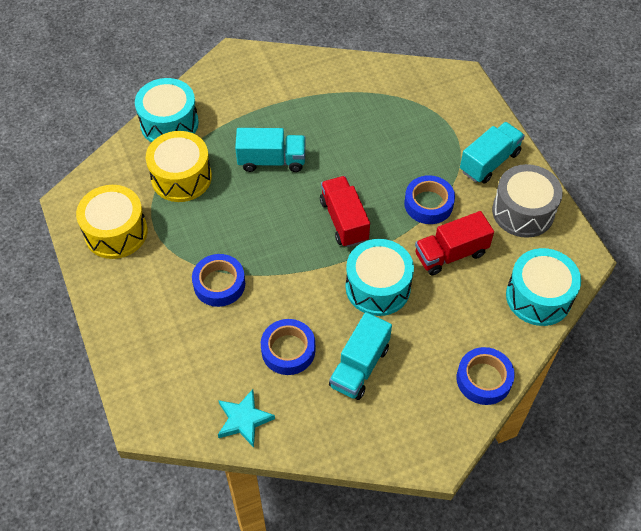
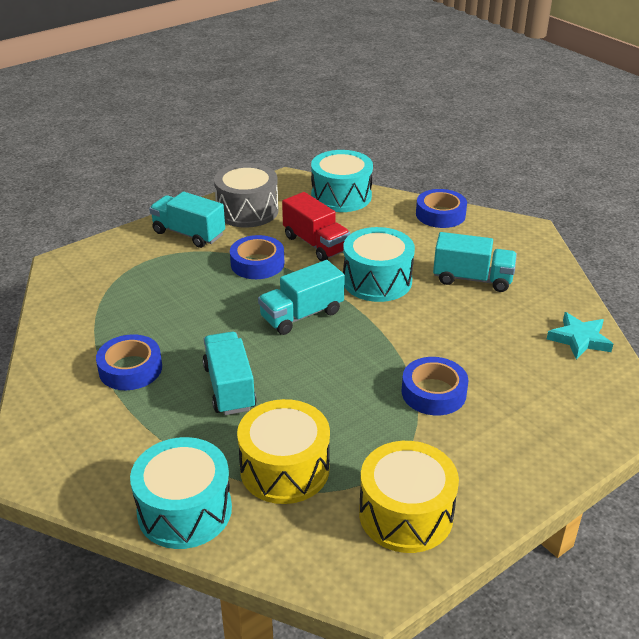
camera: 105 degrees left, 20 degrees down
(288, 350) = (484, 325): blue tape -> blue tape (130, 369)
(344, 220) = (302, 315): red truck -> turquoise truck

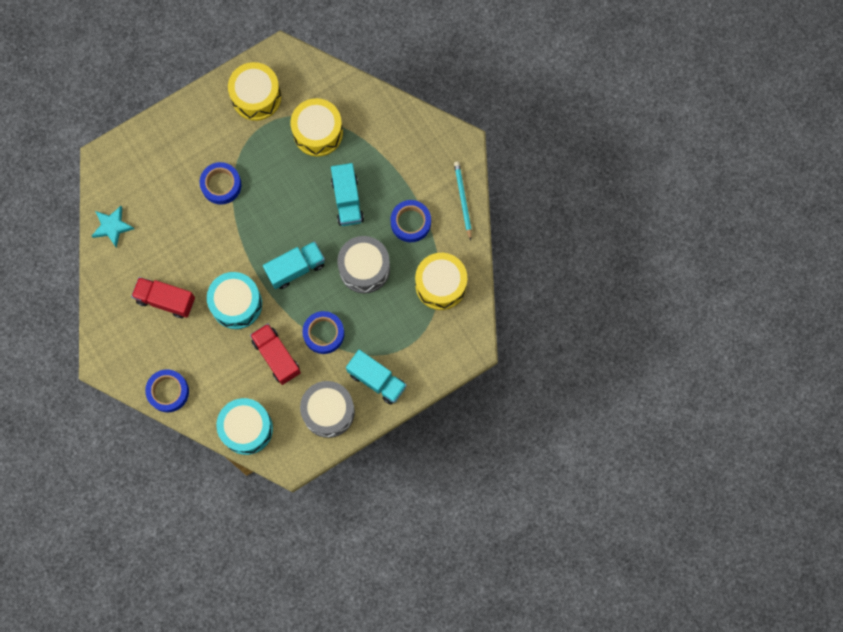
camera: 175 degrees left, 40 degrees up
(42, 399) = (462, 200): none -> turquoise pencil
(94, 311) = (440, 285): none -> yellow drum
(184, 510) = (373, 109): turquoise drum -> none
(203, 320) = (364, 268): none -> grey drum
(472, 279) = (165, 300): turquoise truck -> red truck

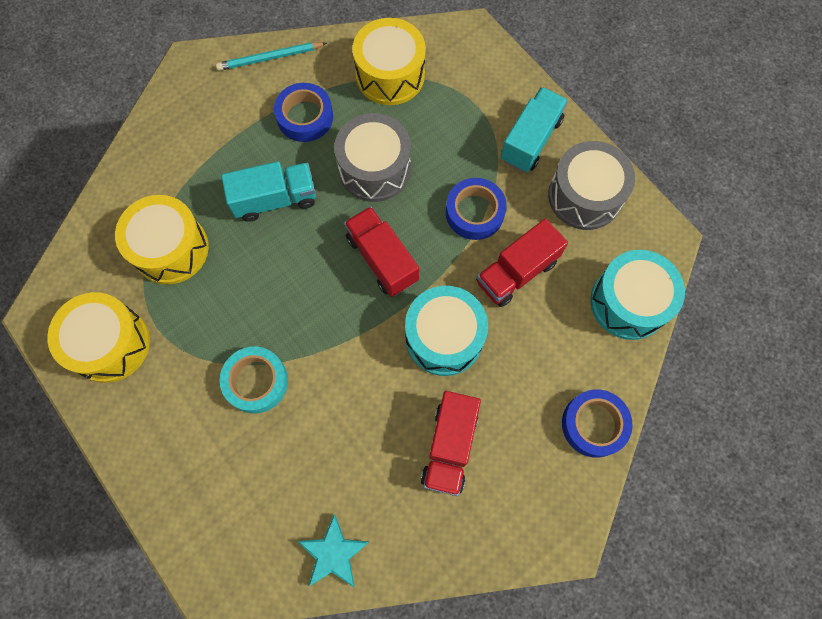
camera: 95 degrees left, 5 degrees down
(221, 185) = (256, 381): blue tape -> turquoise tape
(295, 268) = (382, 259): turquoise truck -> red truck

